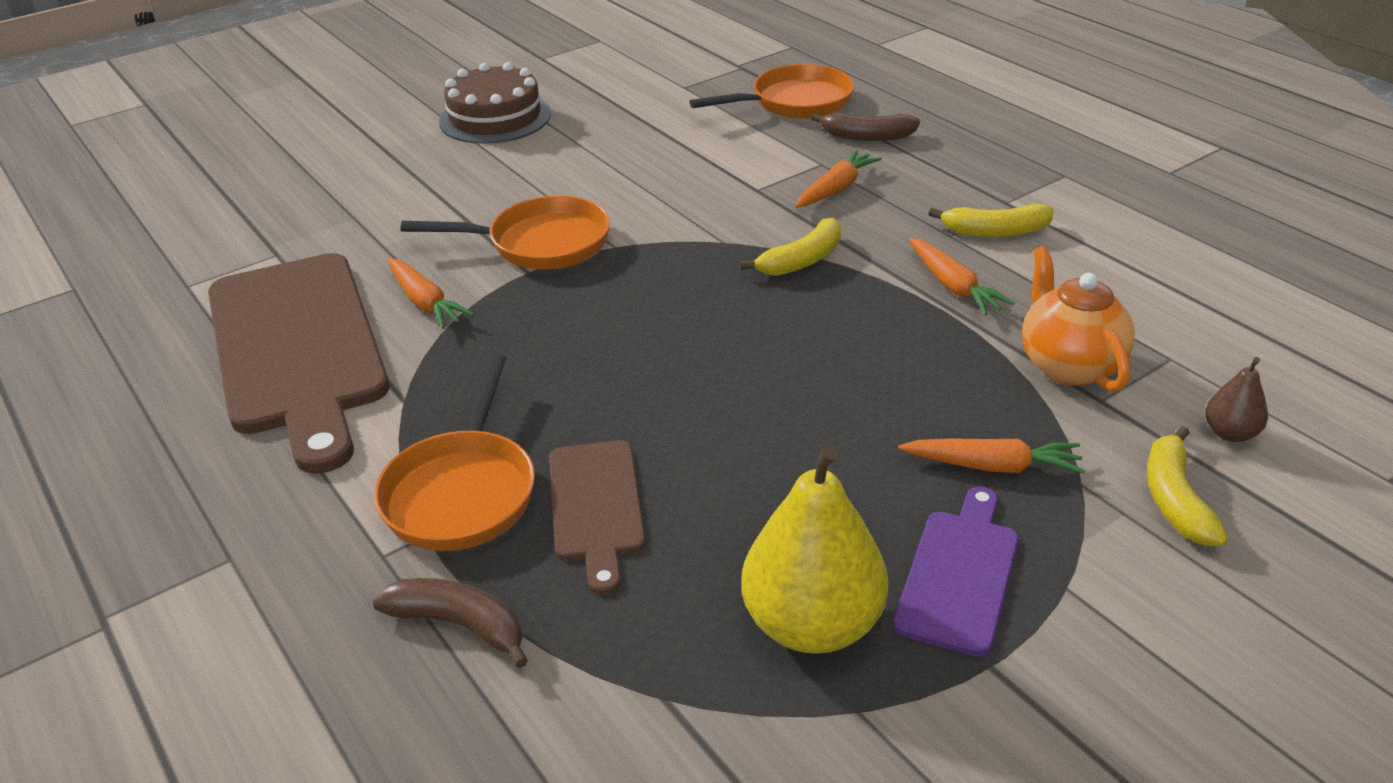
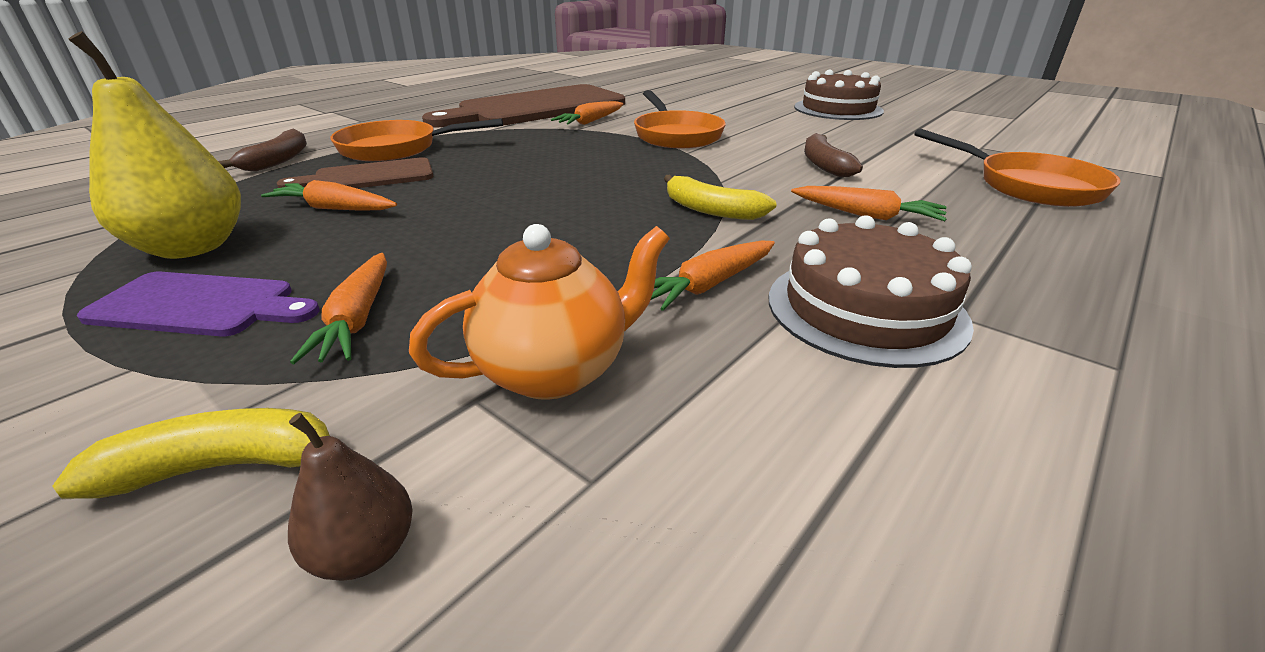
camera: 75 degrees right, 5 degrees down
(715, 521) = (334, 209): none -> orange carrot
(867, 137) = (1009, 222): brown banana -> brown banana (824, 165)
(995, 232) = (865, 309): yellow banana -> brown cake

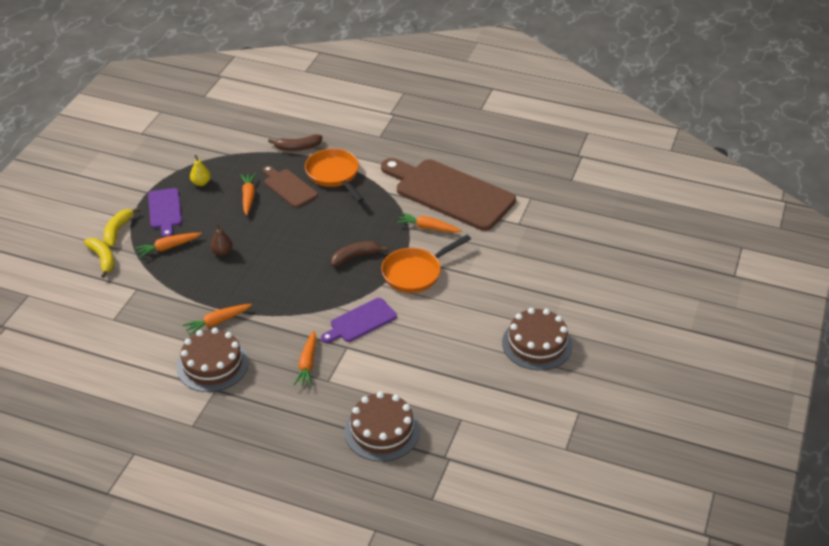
camera: 70 degrees right, 10 degrees up
(192, 247) = (201, 183): yellow pear -> yellow pear, size x0.47
(365, 552) = (86, 292): brown pear -> brown pear (222, 252)
(554, 370) = (154, 299): orange teapot -> none
(709, 285) = (217, 322): orange carrot -> orange carrot turned 60 degrees counterclockwise
(711, 210) = (292, 310): yellow banana -> yellow banana (117, 231)
(766, 171) = (360, 321): none -> purple cutting board
(824, 165) = (383, 344): brown banana -> brown banana (355, 257)
(1029, 186) = (382, 431): orange pan -> brown cake

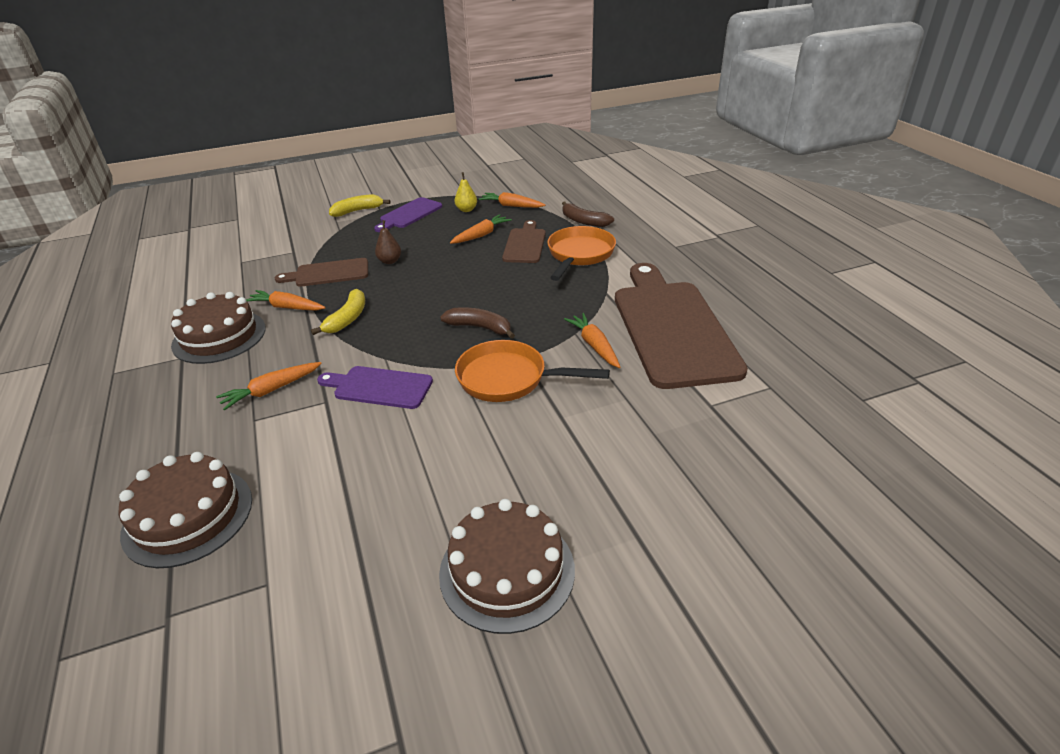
camera: 50 degrees right, 5 degrees down
(103, 259) = (314, 222): yellow banana -> yellow banana (347, 319)
(168, 247) = (364, 237): orange carrot -> orange carrot (511, 206)
(197, 286) = (328, 273): none -> brown cutting board

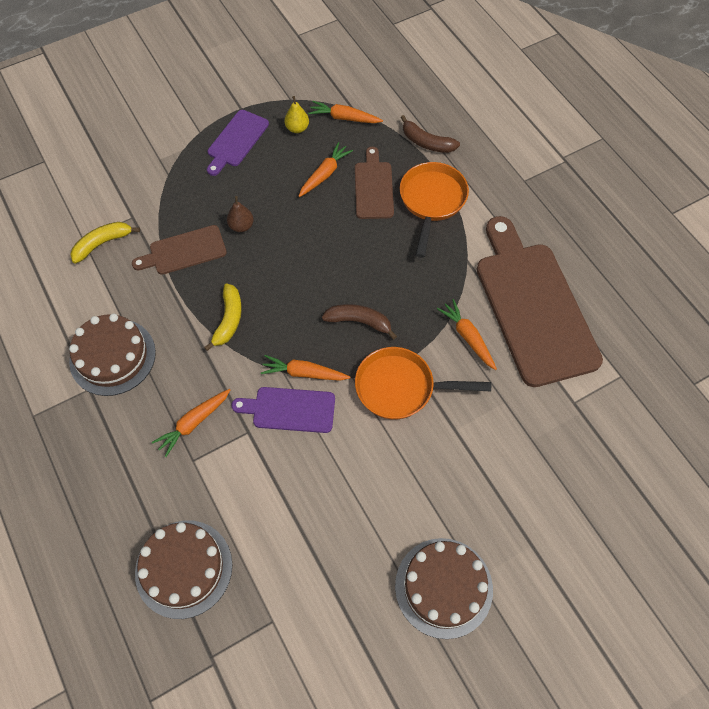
camera: 10 degrees left, 25 degrees up
(287, 307) = (162, 308): orange carrot -> orange carrot (304, 373)
(357, 211) = (176, 137): yellow banana -> yellow banana (102, 243)

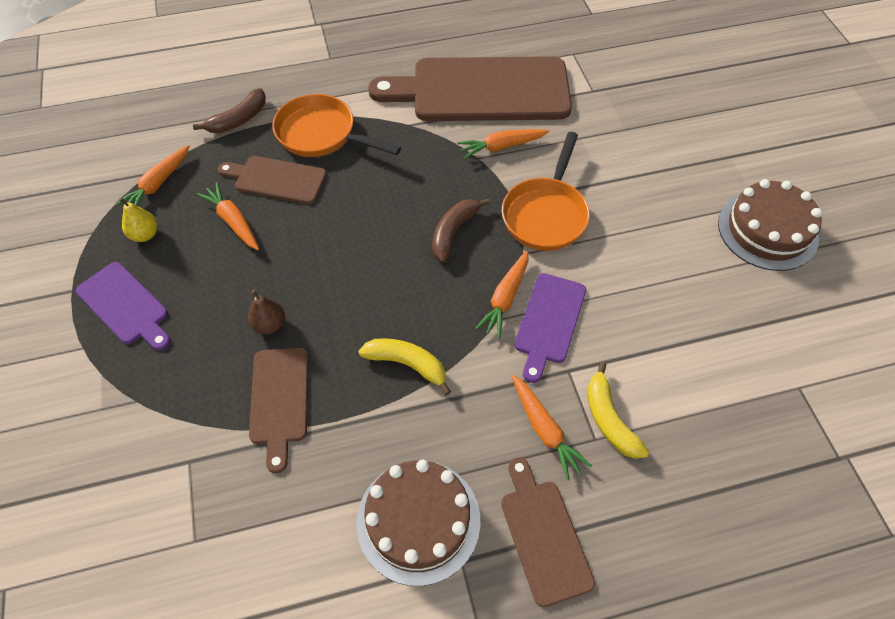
camera: 75 degrees left, 5 degrees down
(102, 243) = (218, 511): yellow banana -> yellow banana (609, 419)
(113, 437) = (543, 535): none -> brown cutting board
(184, 568) = (734, 471): brown cake -> none

